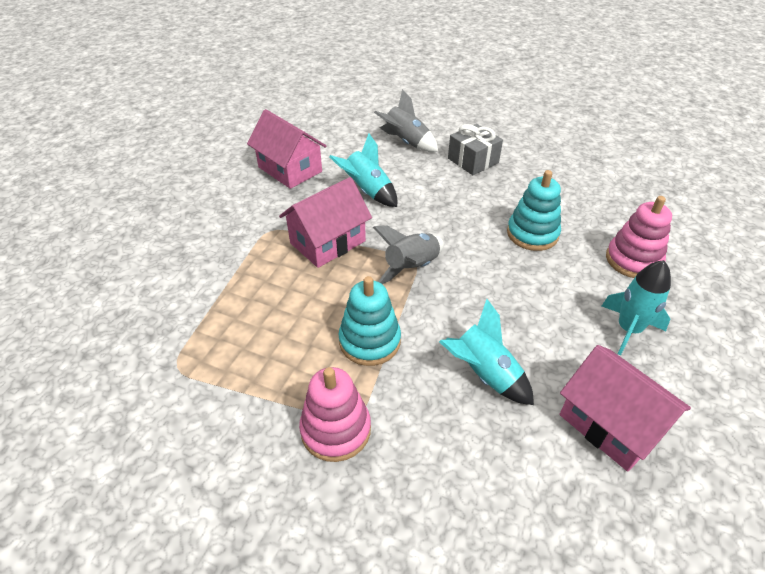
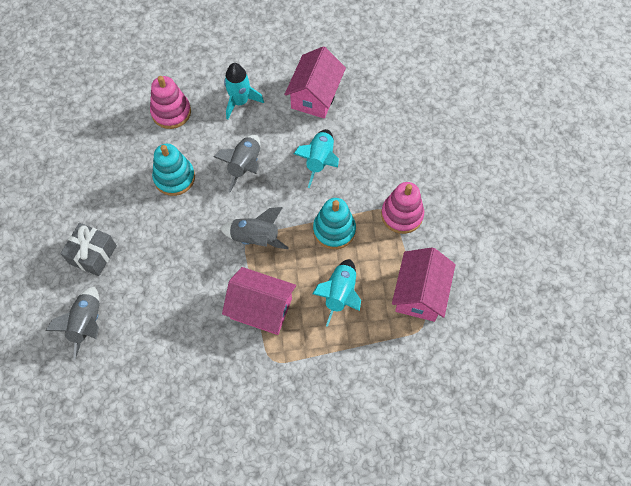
camera: 120 degrees left, 20 degrees up
(290, 169) = (183, 401): pink house -> pink house (420, 293)
(368, 191) = (181, 315): turquoise rocket -> turquoise rocket (340, 294)
(517, 295) = (245, 166): none -> grey rocket

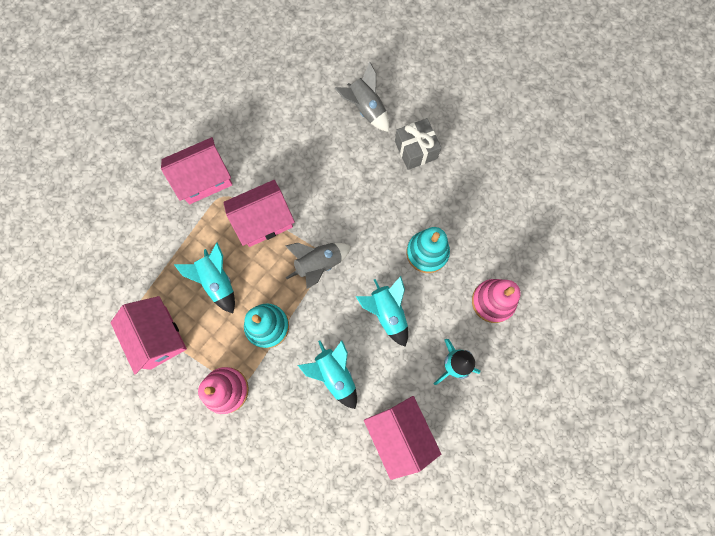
camera: 135 degrees right, 10 degrees up
(245, 166) = (387, 313): grey rocket -> turquoise rocket
(273, 390) = (204, 179): none -> pink house

